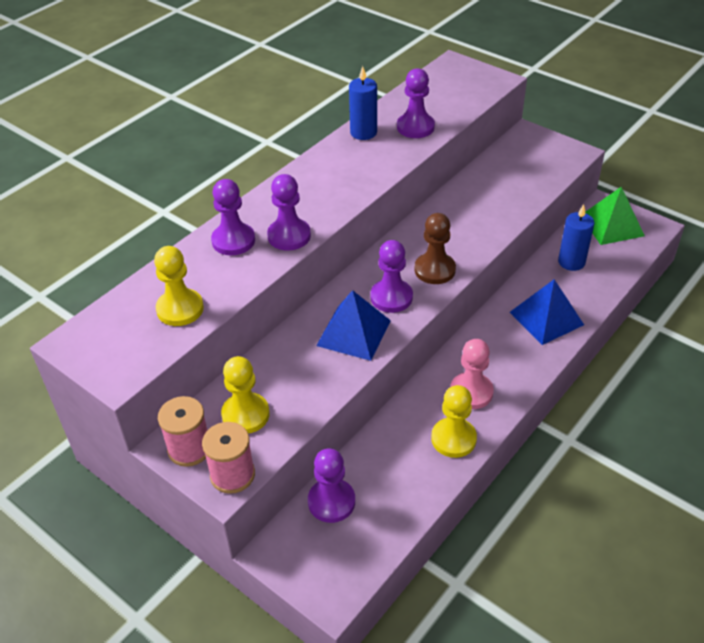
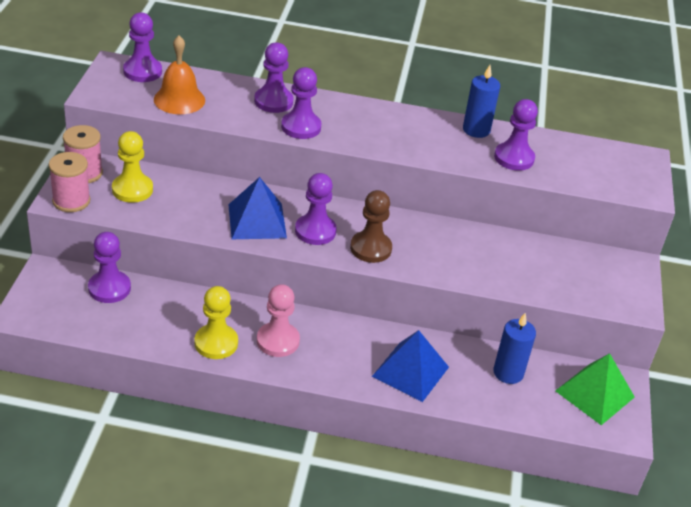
camera: 55 degrees right, 5 degrees down
(104, 323) = (142, 71): none -> purple pawn
(180, 309) = (179, 99): yellow pawn -> orange bell

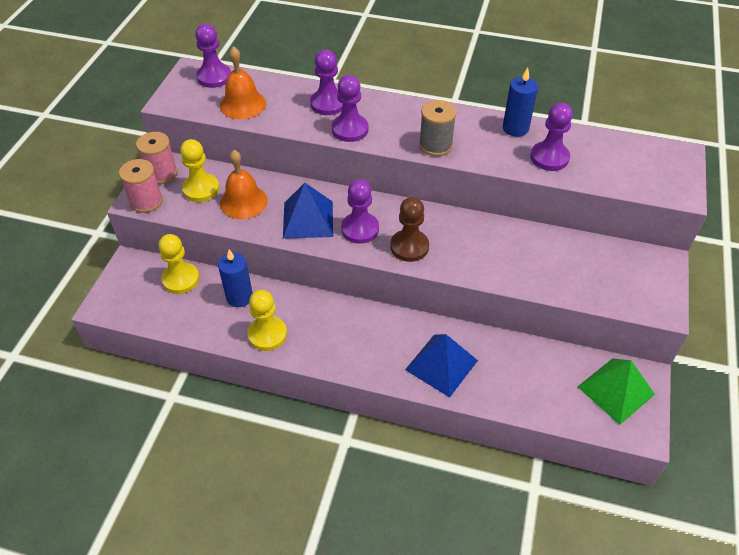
camera: 10 degrees right, 10 degrees up
(109, 288) = (181, 279): purple pawn -> yellow pawn
(182, 203) = (243, 202): none -> orange bell
(278, 341) = (323, 332): pink pawn -> none
(394, 144) = (435, 145): none -> grey spool
(508, 373) = (533, 367): blue candle -> blue candle (239, 297)

